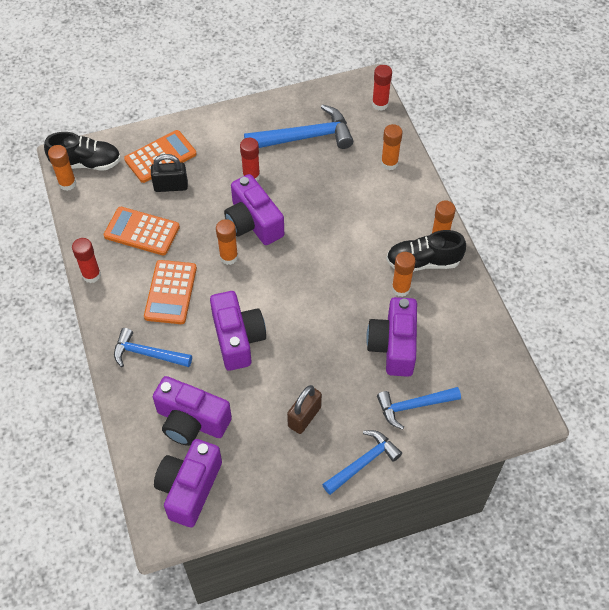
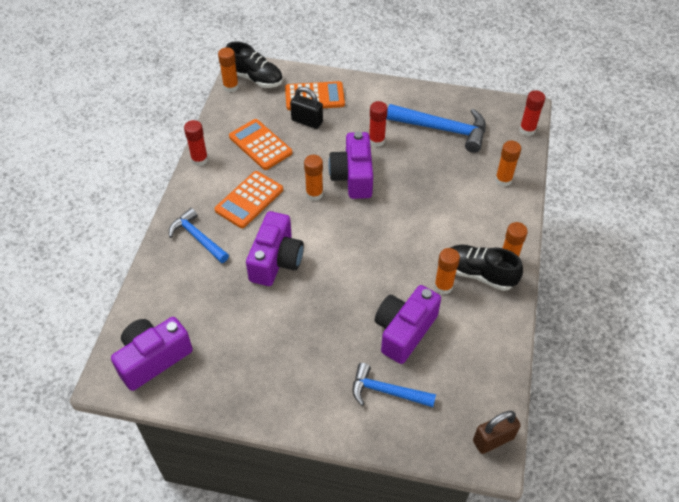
camera: 30 degrees right, 5 degrees down
(191, 421) = (193, 306): purple camera -> none
(304, 417) = (285, 351): brown padlock -> brown padlock (493, 439)
(363, 462) = (309, 416): blue hammer -> none

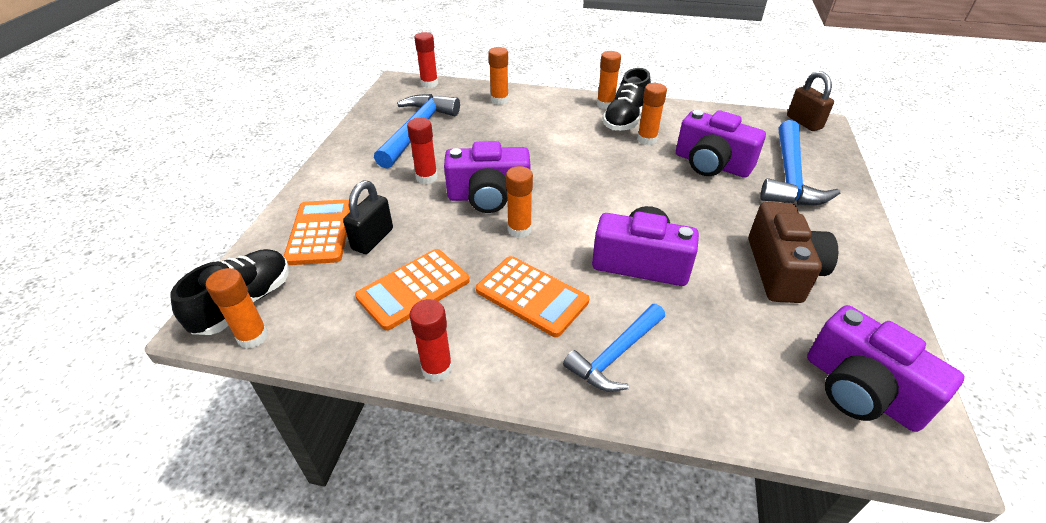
camera: 90 degrees left, 10 degrees down
(262, 347) = (782, 270): none -> brown camera
(386, 391) = (790, 176): blue hammer -> blue hammer, size x1.54

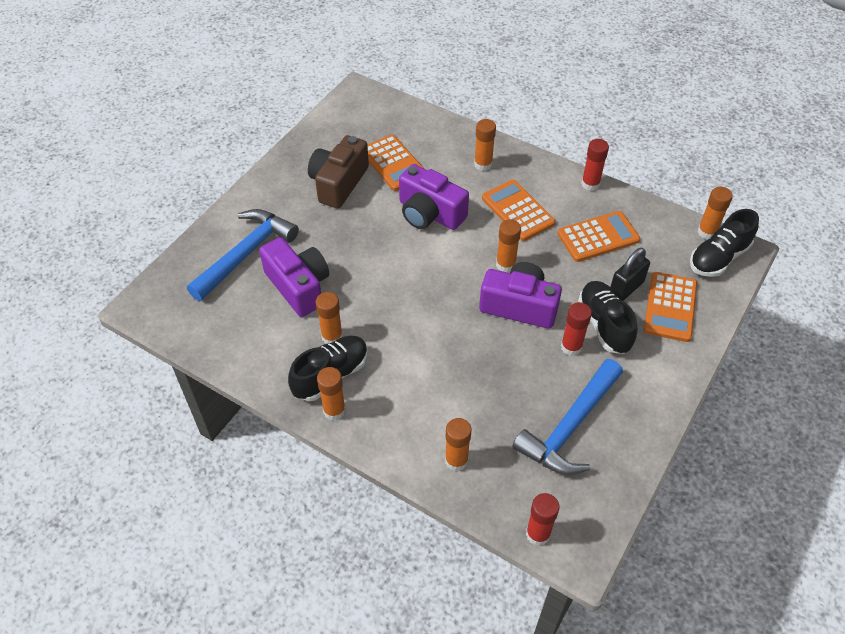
camera: 160 degrees left, 10 degrees up
(395, 201) = (604, 325): none -> black shoe
(615, 355) = (483, 164): blue hammer -> orange glue stick
(742, 318) = (393, 163): none -> orange calculator
(804, 122) = (154, 313): brown padlock -> none
(861, 390) = (364, 117): purple camera -> none

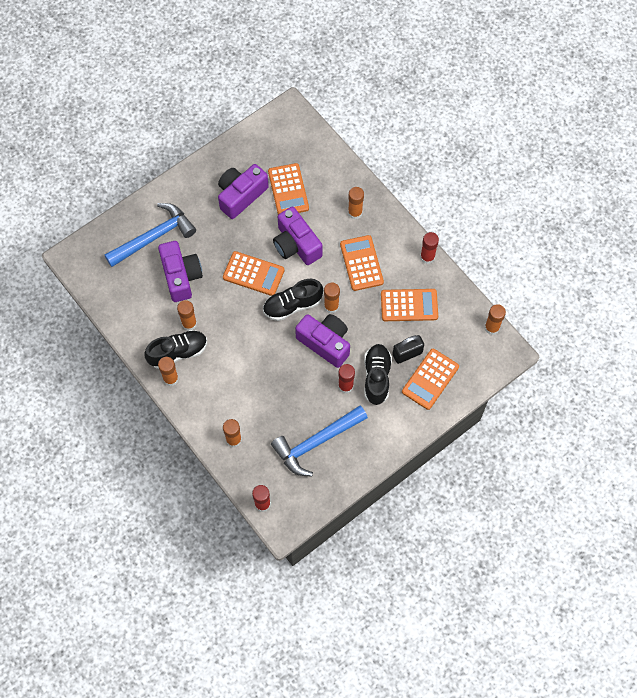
camera: 20 degrees right, 15 degrees up
(338, 183) = (241, 195): brown camera -> purple camera
(391, 258) = (253, 274): none -> orange calculator
(718, 258) = (487, 352): black shoe -> black shoe (292, 305)

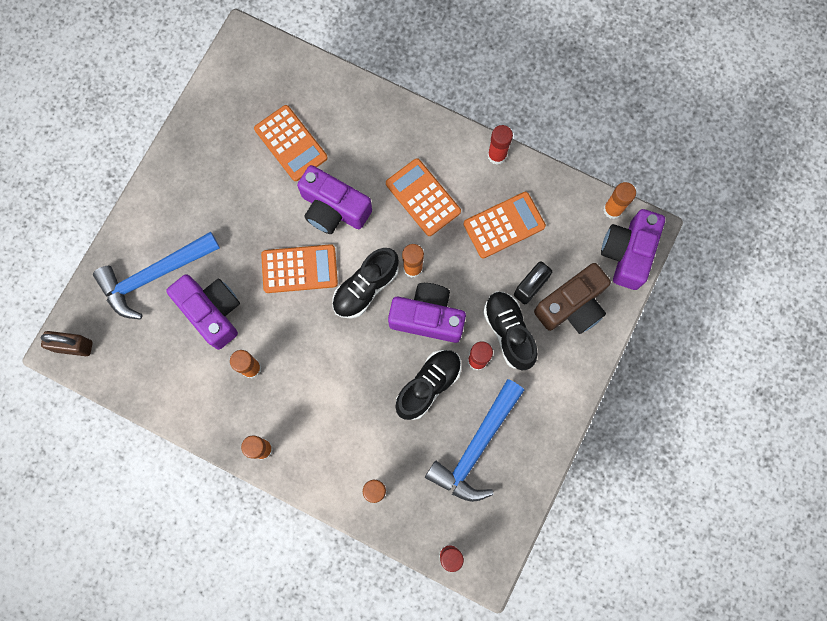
camera: 25 degrees left, 10 degrees up
(79, 259) = (73, 346): none -> brown padlock
(154, 237) = (154, 276): blue hammer -> blue hammer turned 150 degrees counterclockwise
(178, 352) = (255, 411): black shoe -> black shoe (428, 385)
(241, 195) = (236, 175): purple camera -> purple camera (628, 253)
(355, 213) = (385, 137): orange glue stick -> none
(430, 379) = (572, 306): orange calculator -> brown camera

